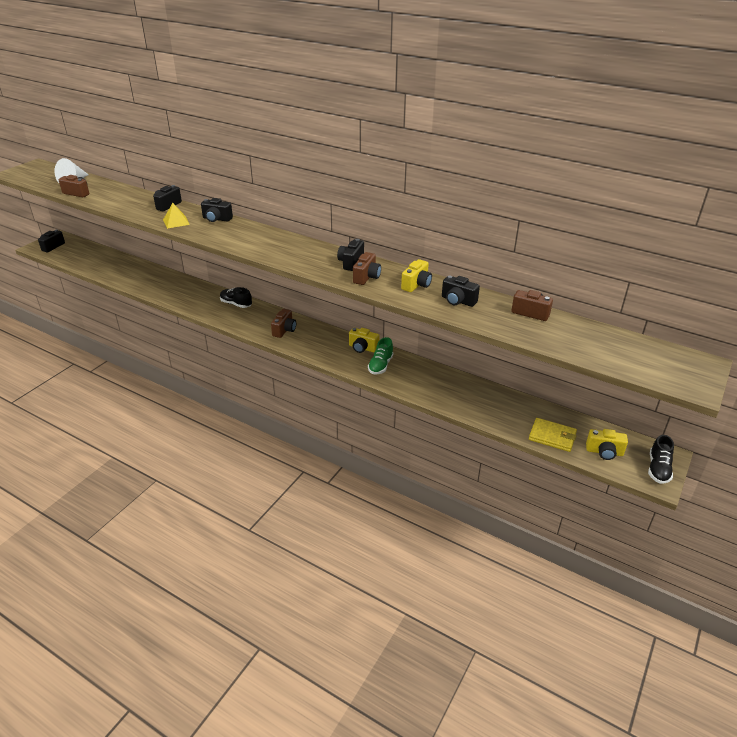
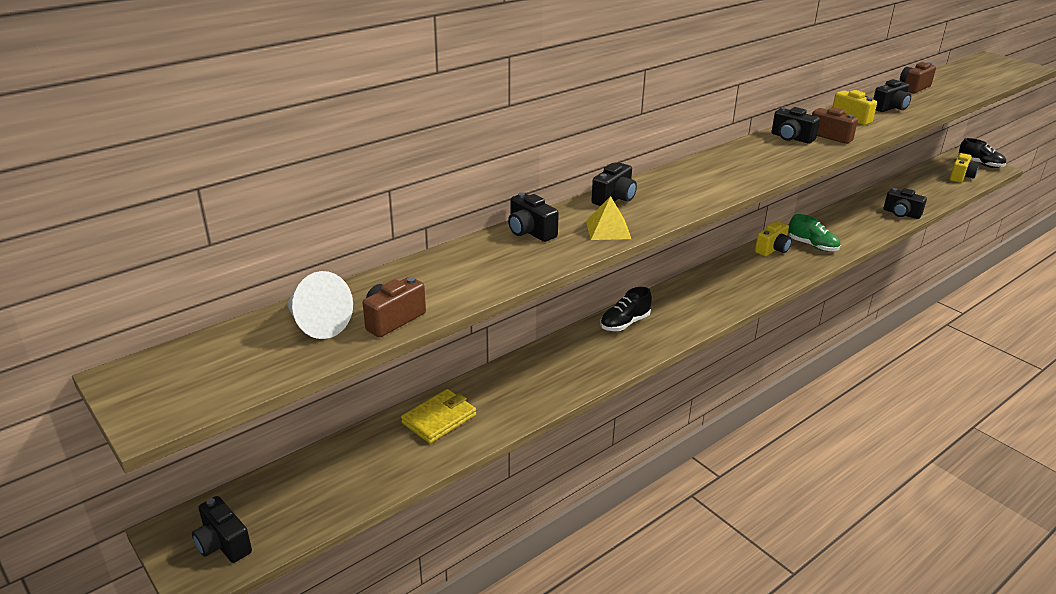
camera: 70 degrees left, 5 degrees down
(284, 330) = (714, 294): brown camera -> none
(476, 410) = (901, 214): none -> black camera
(552, 437) = (941, 191): yellow wallet -> yellow wallet (439, 419)

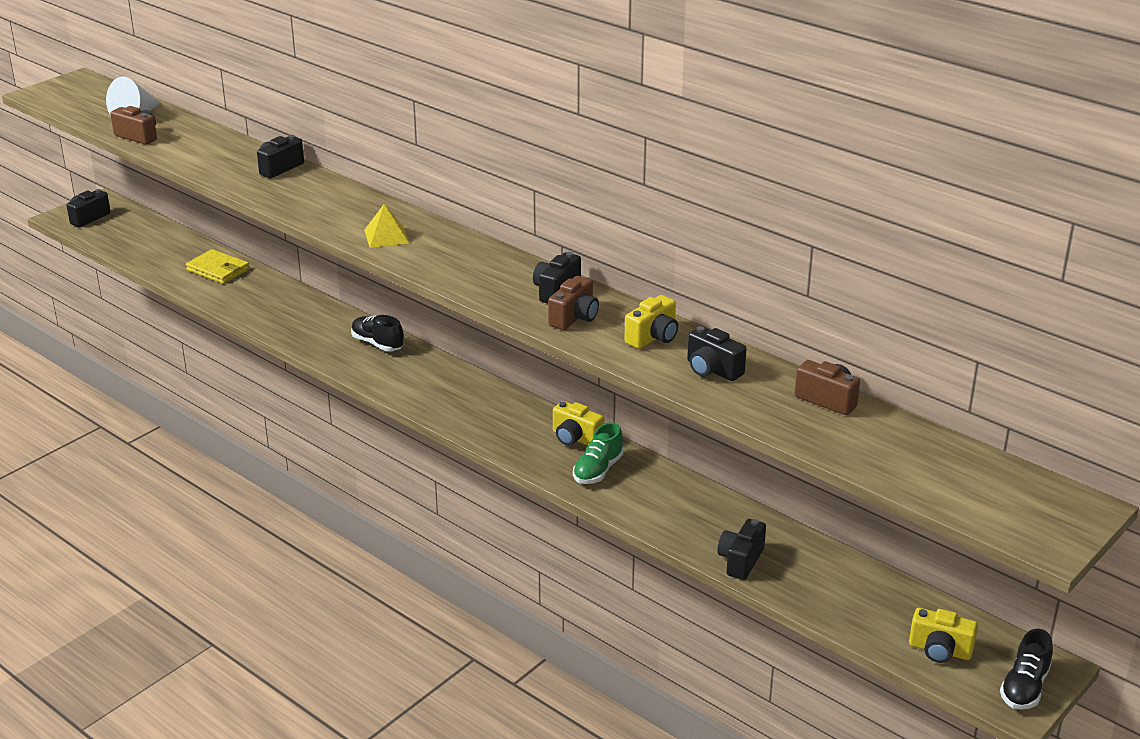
camera: 80 degrees right, 0 degrees up
(608, 229) = (287, 198): yellow pyramid -> yellow pyramid (386, 236)
(614, 198) = (355, 198): black camera -> none

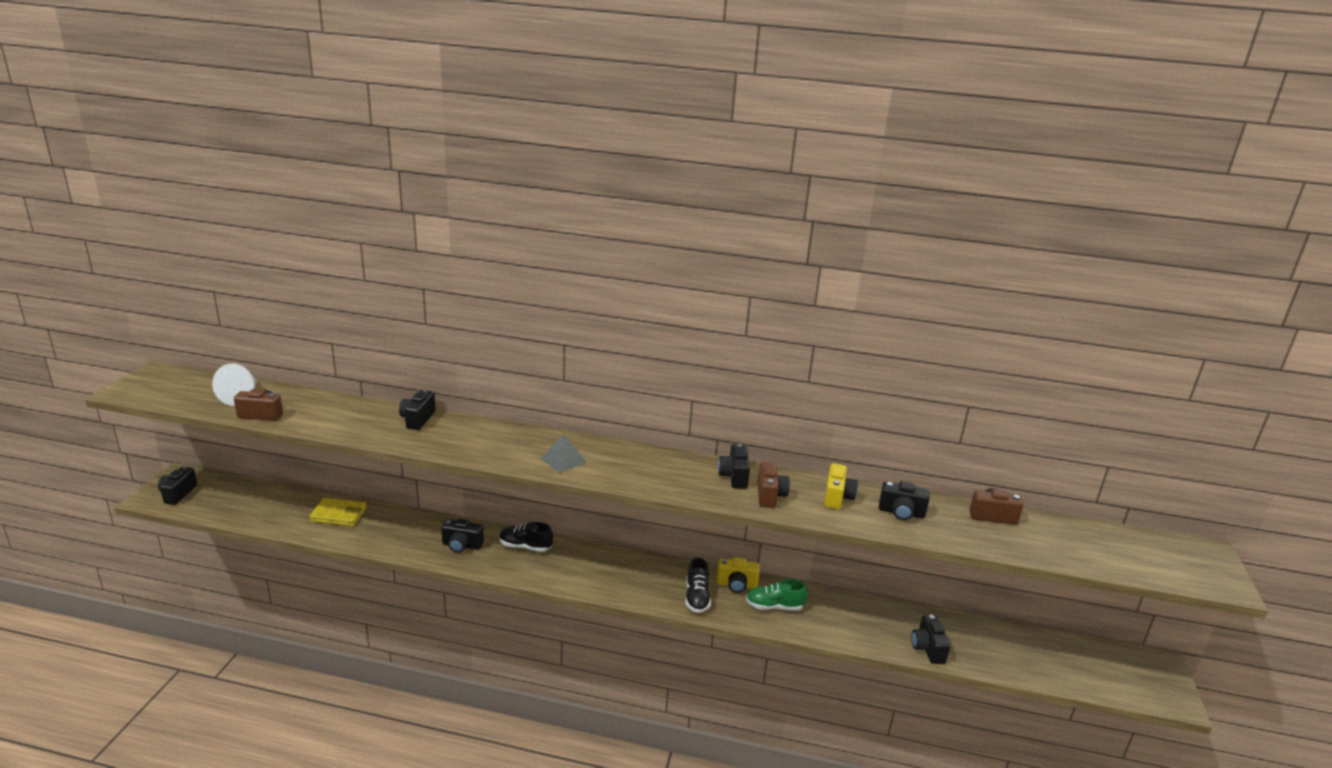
camera: 30 degrees left, 5 degrees down
(314, 327) = (462, 545): none -> black camera
(386, 236) = (563, 460): yellow pyramid -> grey pyramid
(598, 470) = (774, 606): green shoe -> green shoe turned 90 degrees clockwise
(940, 650) = (1098, 674): yellow camera -> none
(1024, 687) = (1165, 684): black shoe -> black shoe (697, 597)

